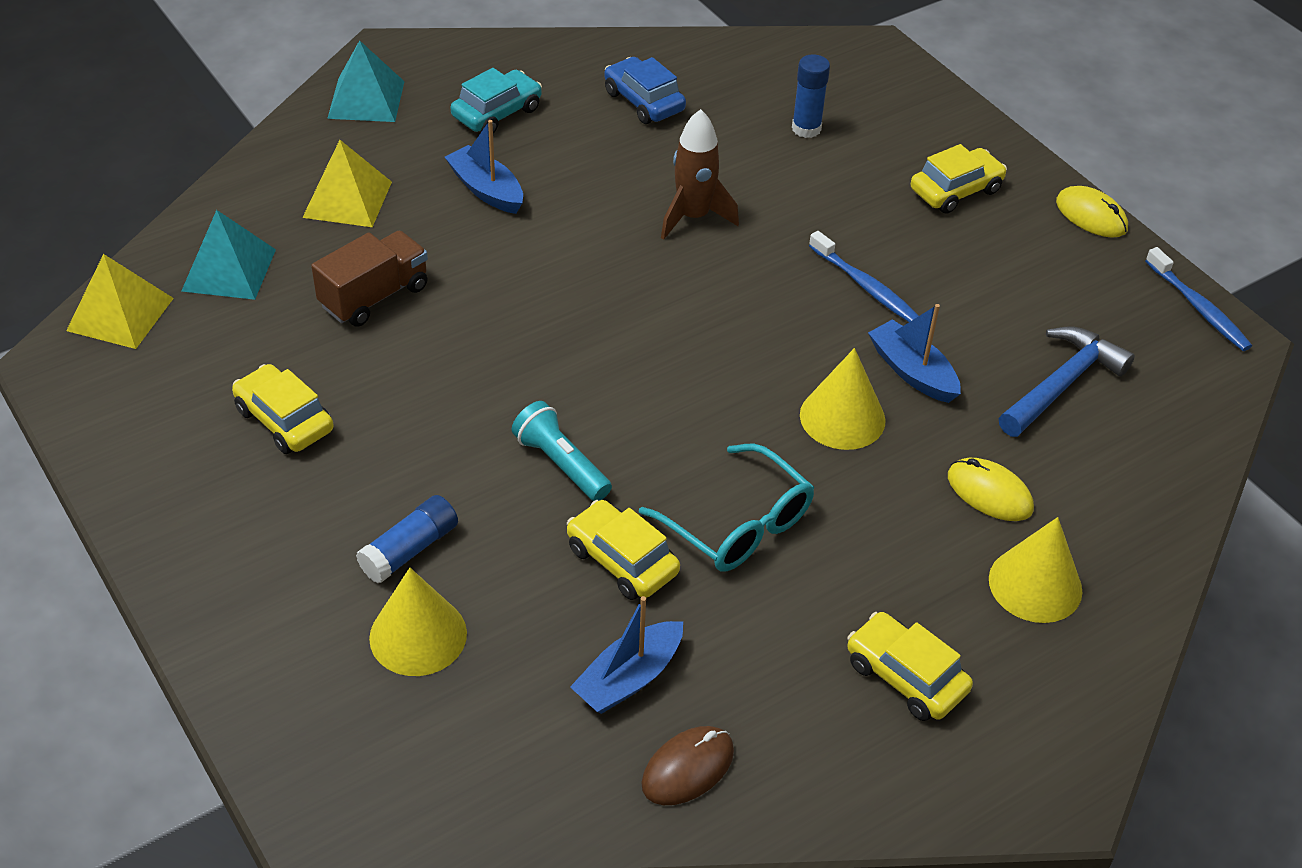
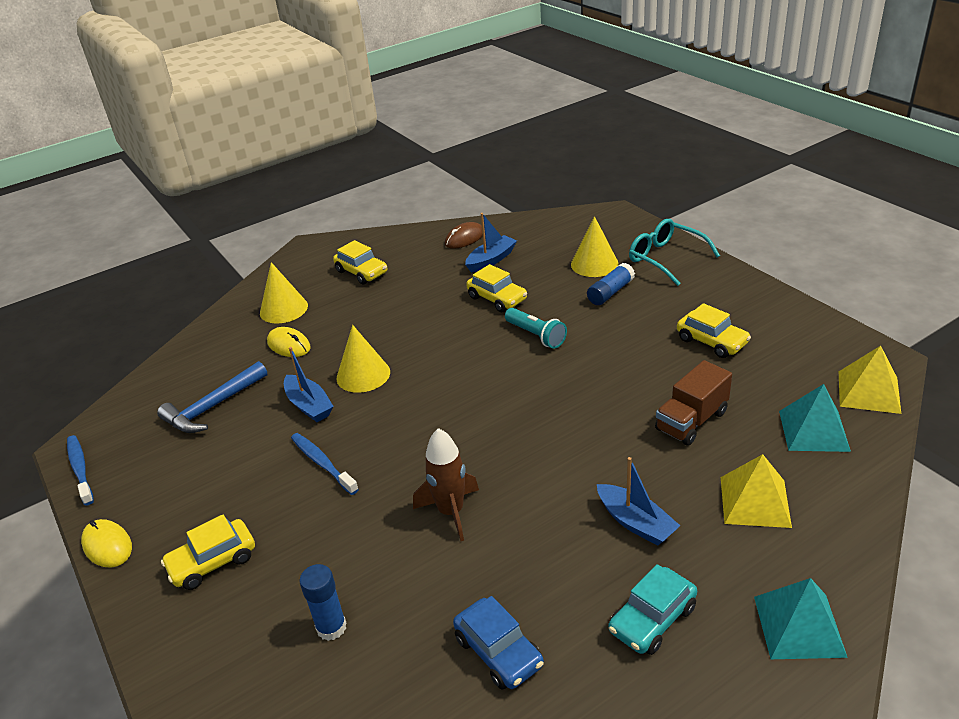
camera: 175 degrees left, 10 degrees down
(738, 525) = (434, 318): turquoise glasses -> turquoise glasses (665, 258)

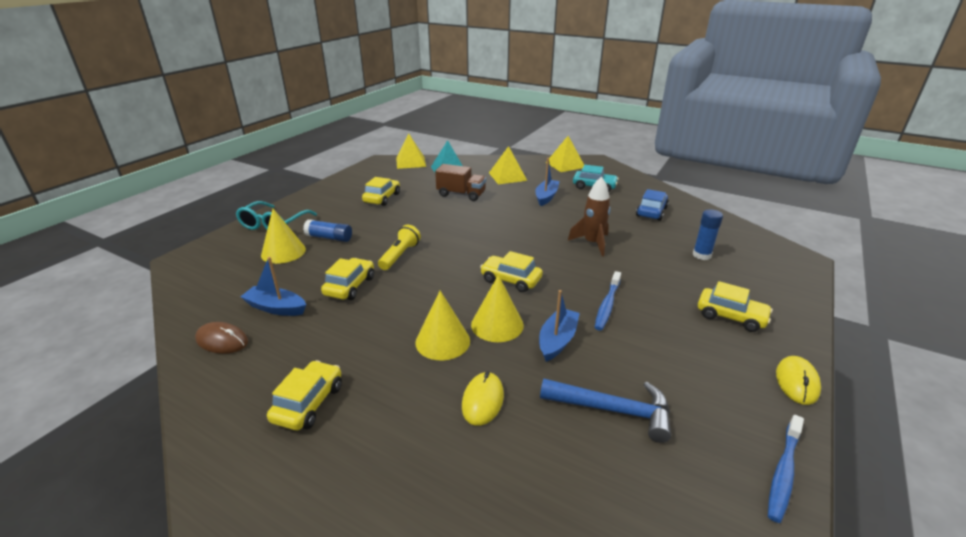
camera: 120 degrees left, 5 degrees down
(283, 309) = (414, 445): yellow cone -> yellow cone (442, 341)
(426, 405) = (511, 280): none -> yellow car
(536, 335) = (400, 255): turquoise flashlight -> yellow flashlight
(798, 626) = (565, 165): turquoise pyramid -> yellow pyramid

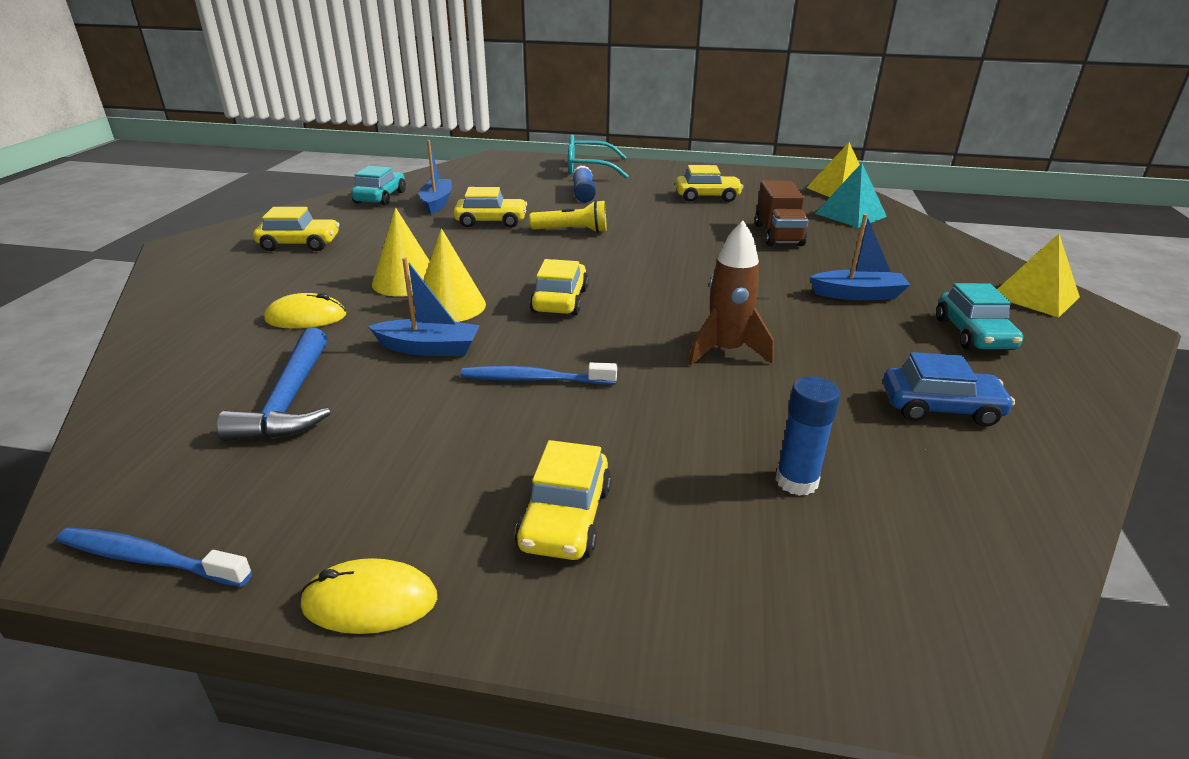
camera: 70 degrees right, 0 degrees up
(222, 340) = (380, 197): brown mouse -> turquoise car
(283, 252) = (538, 183): yellow cone -> none
(507, 176) = (893, 255): yellow pyramid -> none

